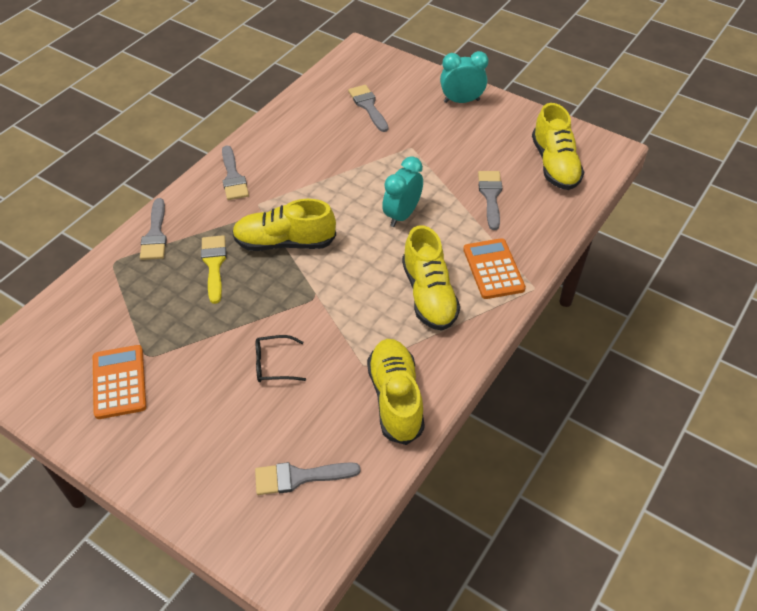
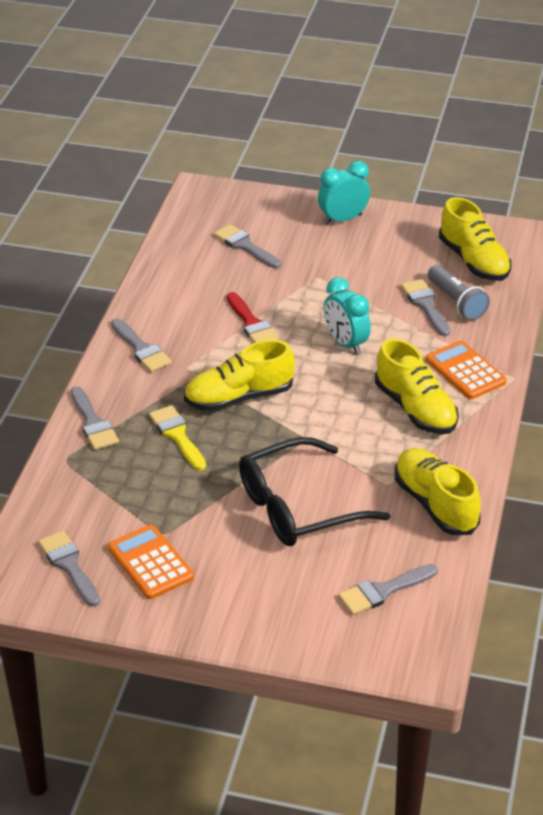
camera: 20 degrees left, 10 degrees down
(54, 364) = (69, 565): none -> grey brush
(274, 364) = (299, 507): black glasses -> black glasses, size x2.23
(334, 177) = (252, 324): none -> red brush
(402, 215) = (345, 343): turquoise clock -> turquoise clock turned 45 degrees counterclockwise
(519, 200) = (456, 302): none -> grey flashlight

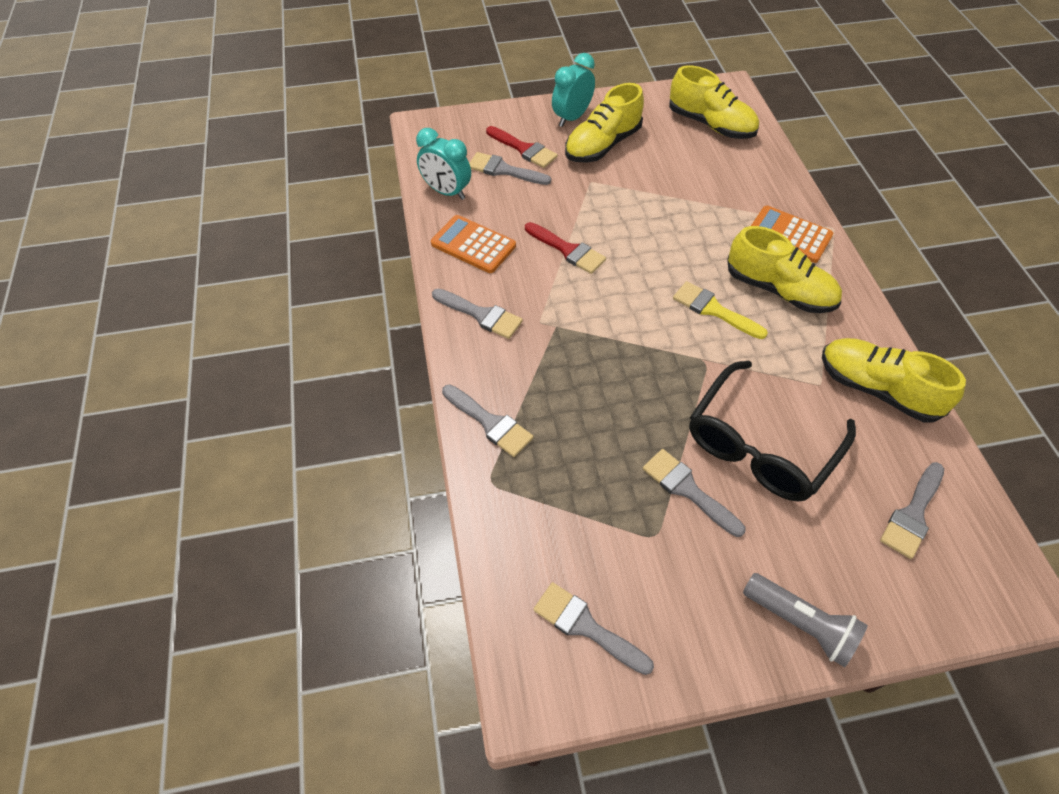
camera: 25 degrees left, 15 degrees up
(150, 562) = (669, 582): orange calculator -> orange calculator (473, 245)
(177, 435) = (585, 405): yellow brush -> yellow brush (713, 310)
(239, 397) = (613, 337): yellow shoe -> yellow shoe (602, 145)
(276, 234) = (524, 149): none -> red brush
(345, 343) = (667, 242): turquoise clock -> turquoise clock (446, 192)
(425, 305) = (705, 180): grey brush -> grey brush (688, 490)
(456, 302) = (728, 168): grey flashlight -> grey flashlight (800, 623)

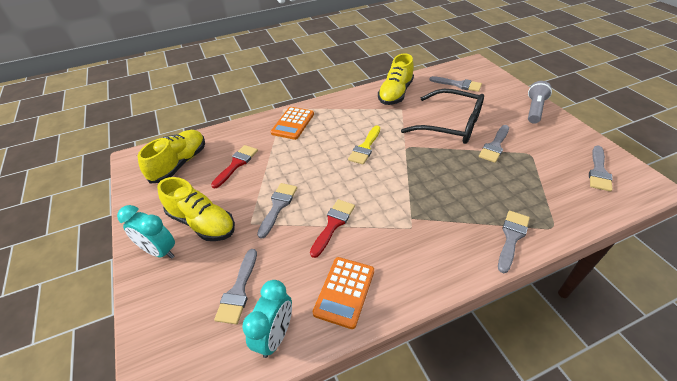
camera: 100 degrees left, 10 degrees down
(481, 315) = (420, 266): grey brush -> grey brush (278, 206)
(524, 149) = (206, 280): red brush -> red brush (236, 164)
(779, 290) = (340, 125): yellow shoe -> none

